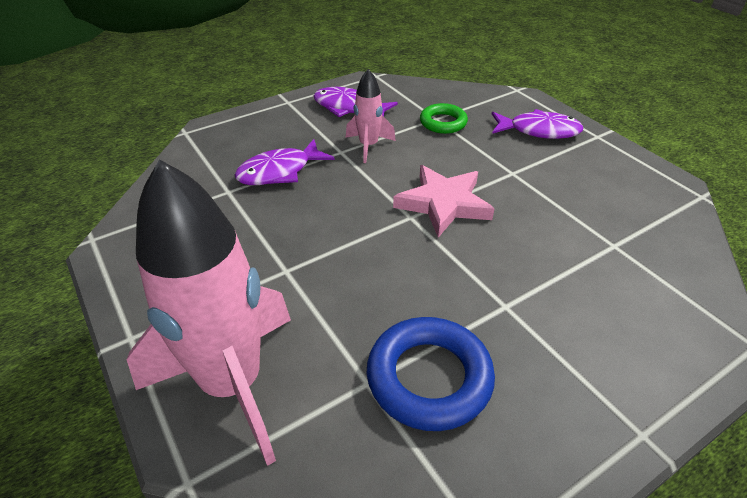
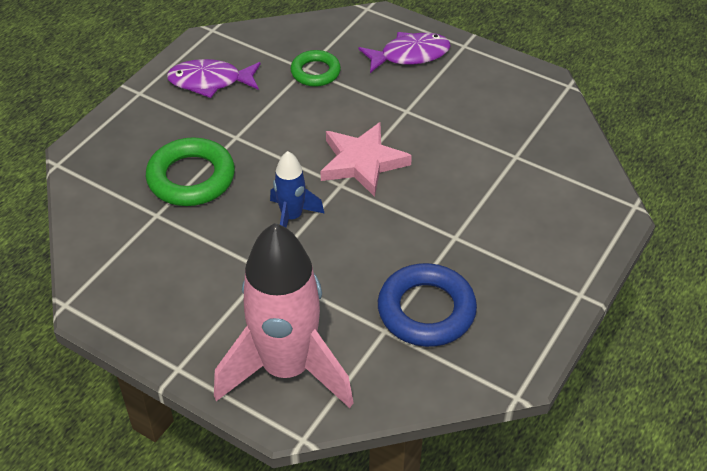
camera: 25 degrees left, 5 degrees up
(279, 171) = (191, 178): purple fish -> green ring
(344, 231) = (292, 217): none -> blue rocket
(368, 146) = (259, 122): pink rocket -> none

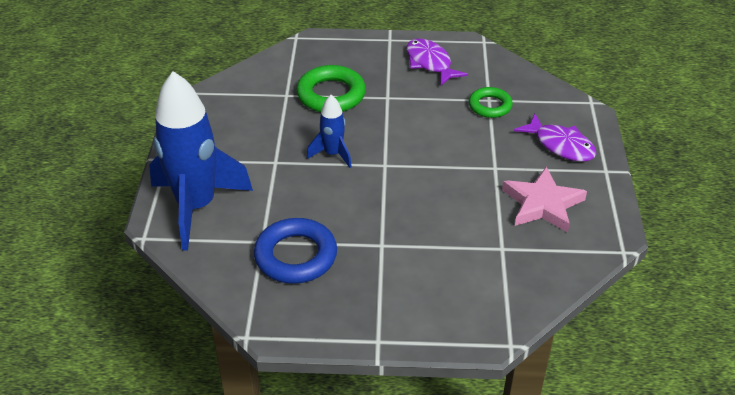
camera: 60 degrees right, 5 degrees down
(287, 369) = (196, 207): pink rocket -> blue rocket
(362, 162) = (417, 166): pink star -> pink star (542, 204)

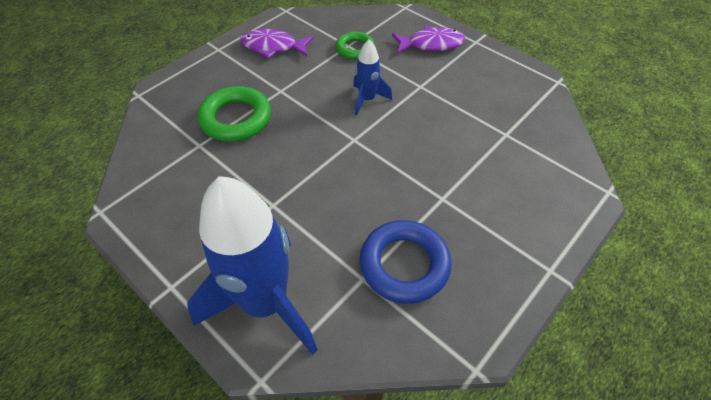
camera: 50 degrees left, 10 degrees up
(333, 154) = (307, 162): blue rocket -> blue rocket (367, 99)
(542, 204) = (480, 87): pink star -> none

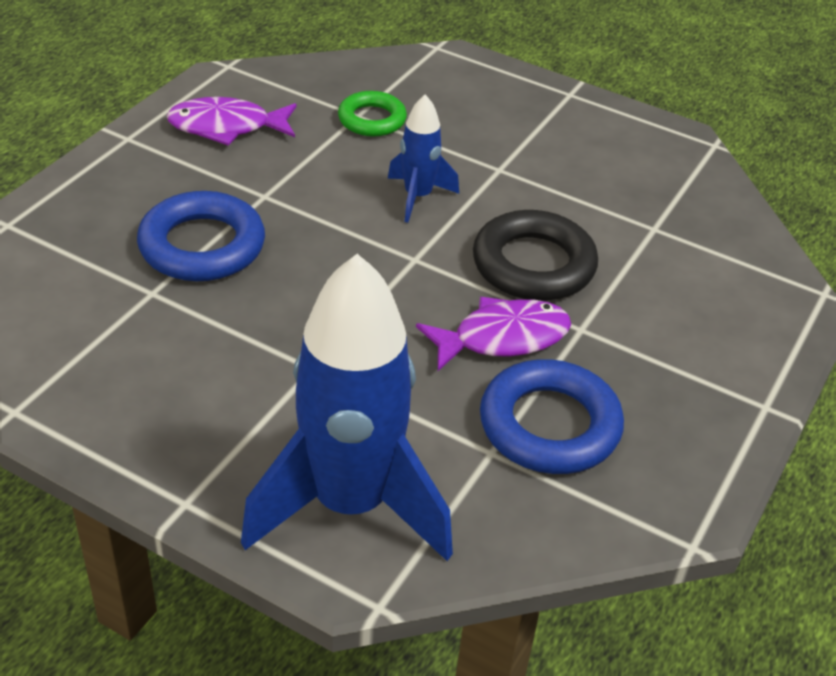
camera: 15 degrees left, 10 degrees down
(236, 118) = (202, 246): green ring -> blue ring
(424, 151) = (533, 265): none -> black ring
(431, 44) = (498, 103): purple fish -> purple fish (502, 338)

